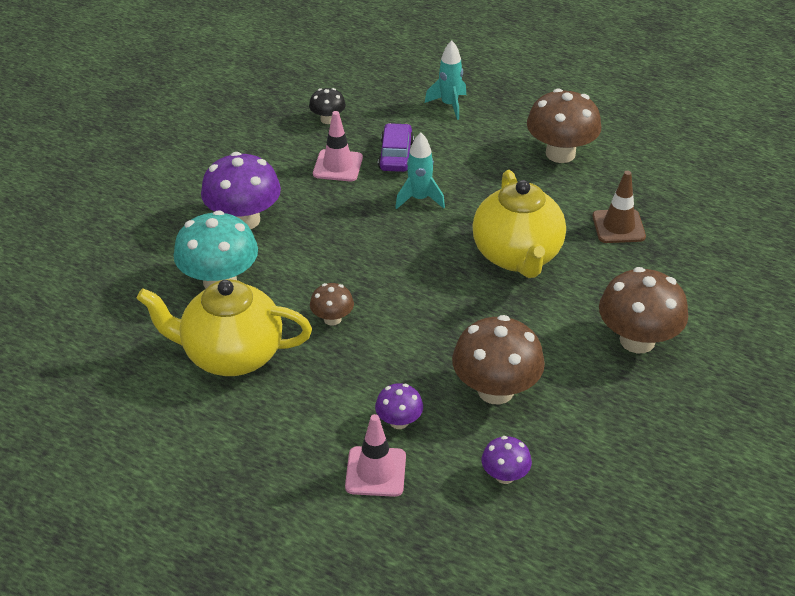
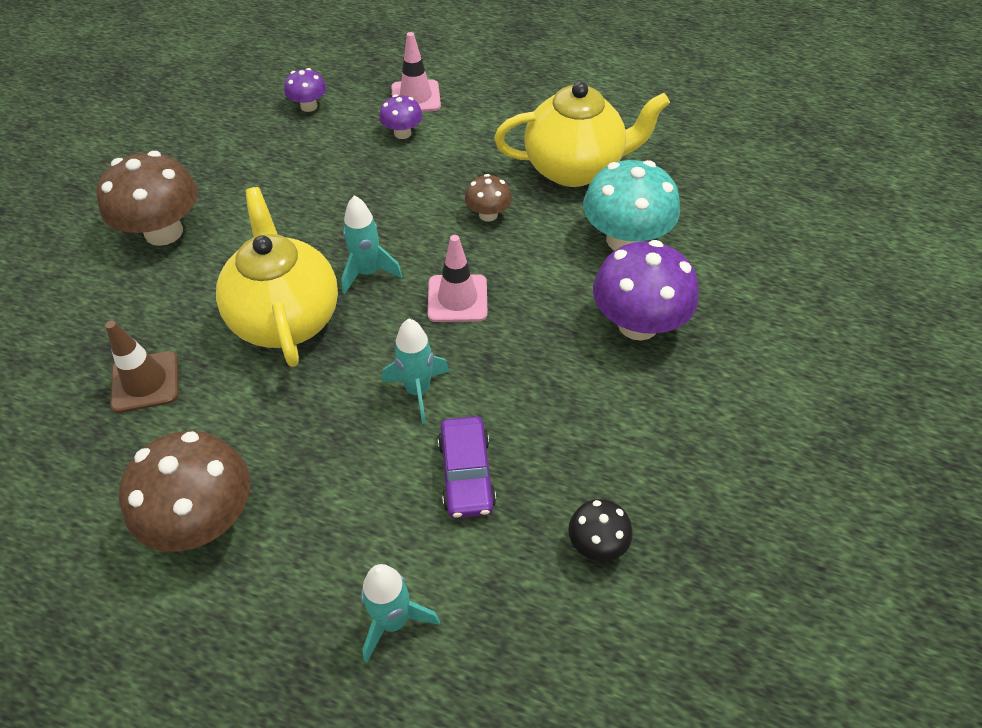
camera: 170 degrees right, 10 degrees up
(338, 166) = (548, 437): pink traffic cone -> pink traffic cone (457, 298)
(449, 281) = (368, 273): none -> turquoise rocket
(495, 390) = (315, 168): brown mushroom -> none

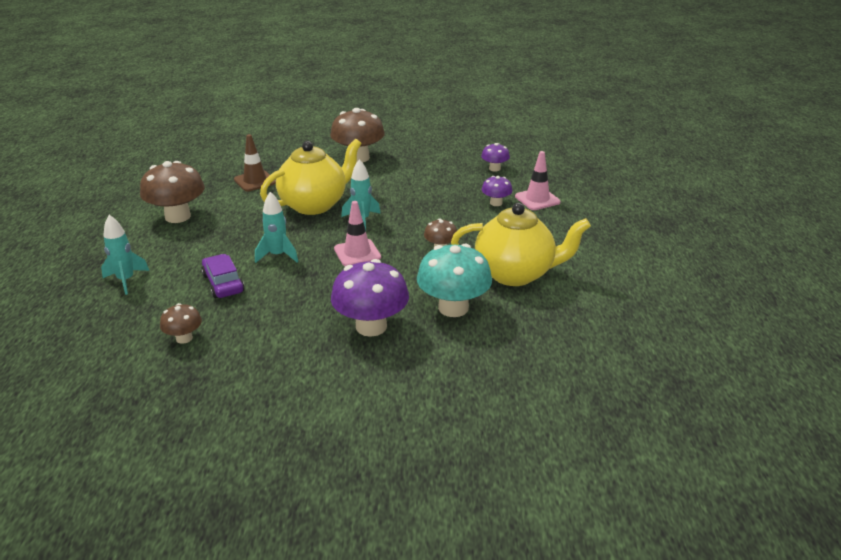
camera: 70 degrees right, 20 degrees down
(466, 473) = (223, 283): purple car -> purple car turned 90 degrees clockwise
(575, 168) = (515, 274): yellow teapot -> yellow teapot turned 60 degrees counterclockwise
(597, 543) = (184, 338): black mushroom -> brown mushroom

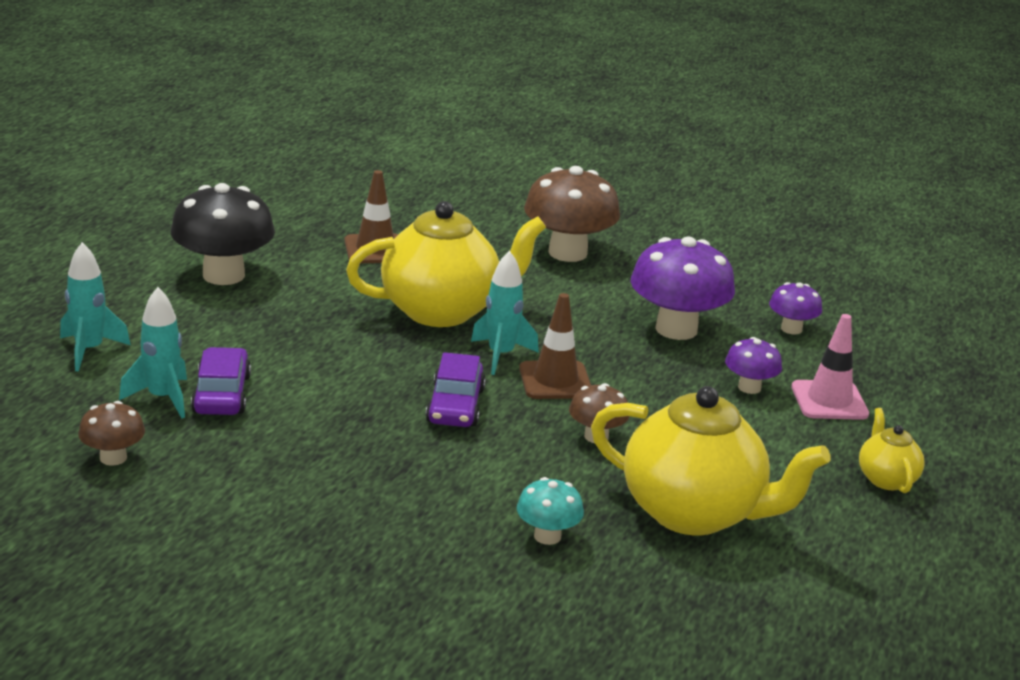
camera: 20 degrees right, 5 degrees down
(178, 216) = (223, 275): brown mushroom -> black mushroom
(278, 255) = (330, 375): turquoise rocket -> turquoise rocket (162, 398)
(357, 253) = (455, 406): pink traffic cone -> purple car
(371, 326) = (395, 525): purple mushroom -> purple mushroom (676, 329)
(399, 226) = (555, 381): none -> brown traffic cone
(453, 308) = (547, 536): turquoise mushroom -> turquoise mushroom, size x0.52
(590, 230) = (886, 479): none -> yellow teapot

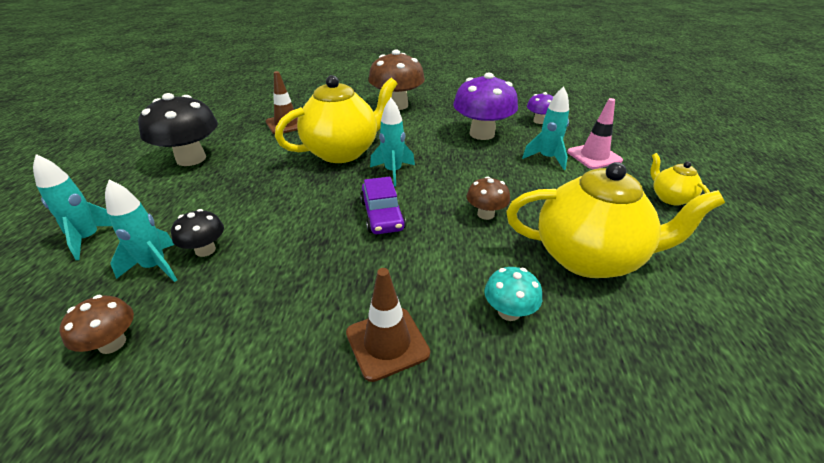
camera: 15 degrees left, 10 degrees up
(221, 394) = (205, 250): purple car -> black mushroom
(555, 381) = (436, 181): brown traffic cone -> brown traffic cone (387, 343)
(749, 387) = (547, 158): purple mushroom -> turquoise rocket

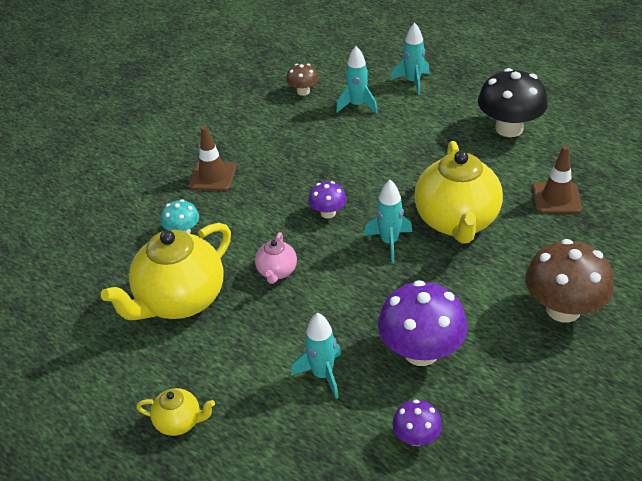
camera: 125 degrees right, 5 degrees up
(205, 250) = (358, 125): black mushroom -> none
(382, 215) = (328, 213): purple car -> purple mushroom
(485, 214) = (277, 272): brown mushroom -> pink teapot
(594, 156) = (292, 424): pink traffic cone -> none

